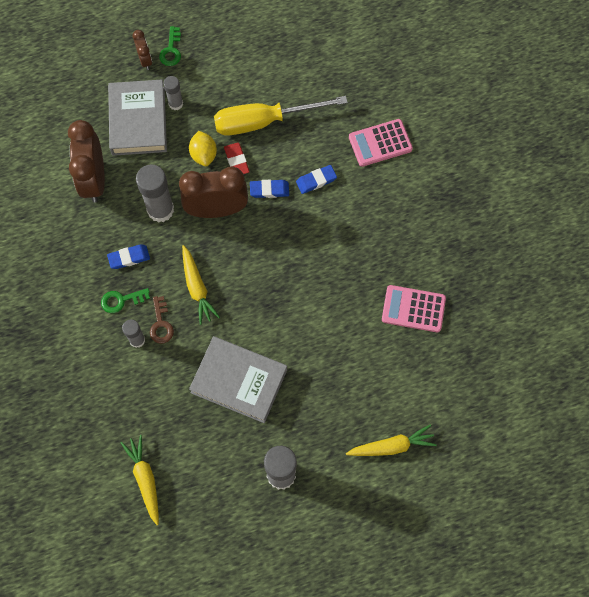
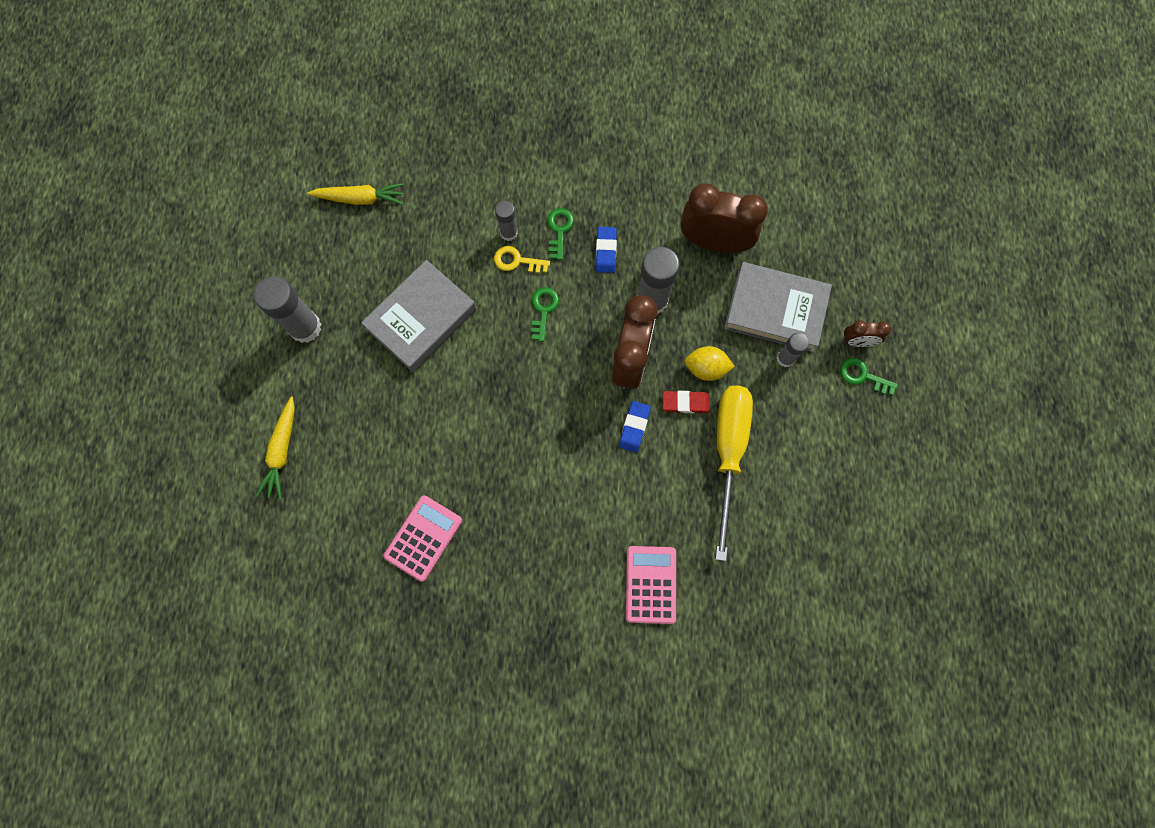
camera: 110 degrees right, 5 degrees up
(161, 324) = (516, 261): brown key -> yellow key
(197, 288) = (543, 310): yellow carrot -> green key
(316, 180) = (627, 486): blue eraser -> none

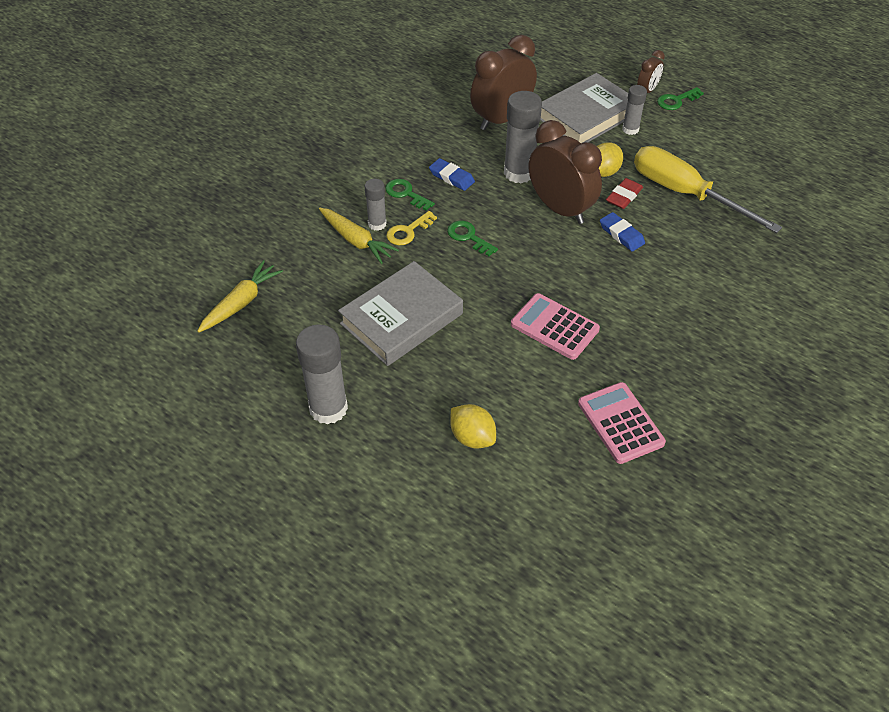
camera: 55 degrees left, 25 degrees down
(282, 451) = (442, 493): yellow carrot -> yellow carrot (356, 241)
(342, 441) = (472, 437): none -> yellow lemon
(421, 319) = (401, 318): grey book -> grey book turned 60 degrees clockwise
(651, 584) = (769, 291): pink calculator -> pink calculator (554, 327)

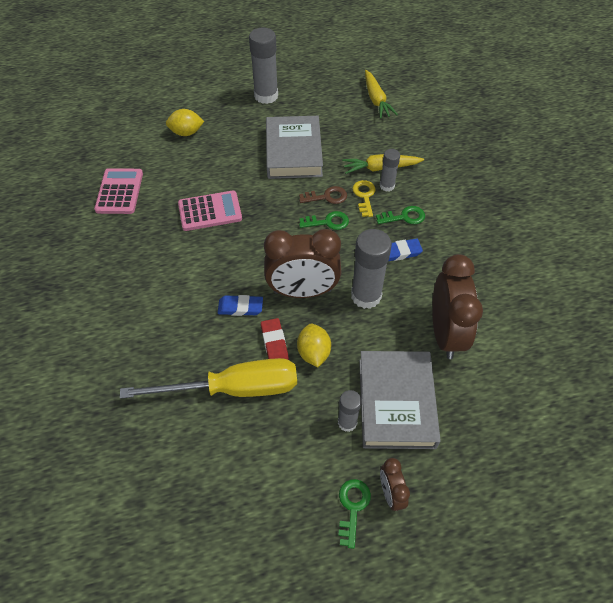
camera: 130 degrees right, 5 degrees up
(437, 255) = (327, 197): none -> brown key
(620, 423) = (119, 192): pink calculator -> pink calculator turned 105 degrees counterclockwise

